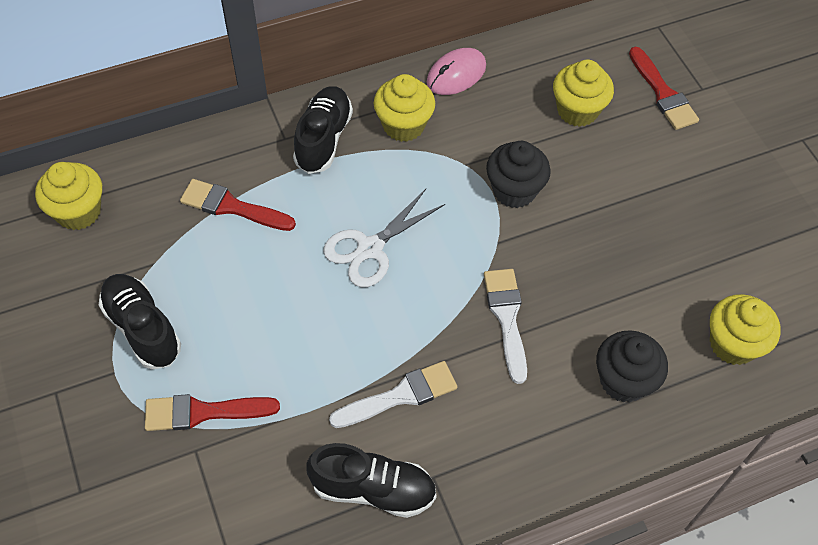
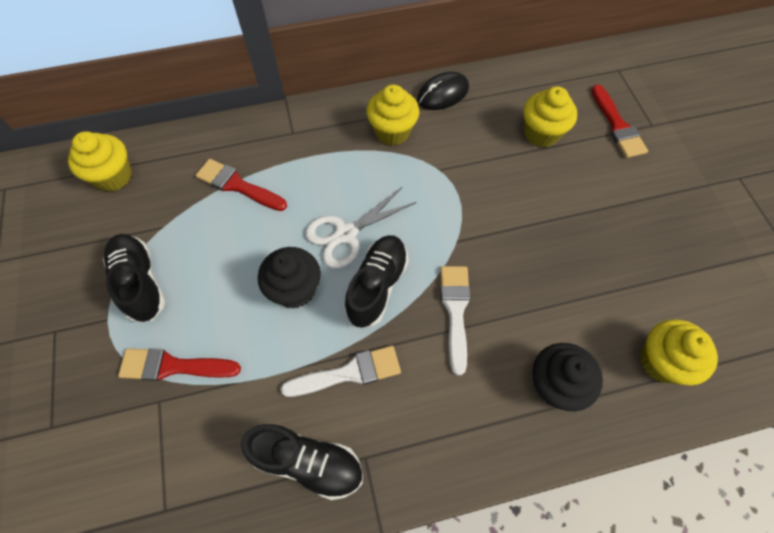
camera: 10 degrees right, 5 degrees up
(323, 139) = (324, 136): black shoe -> black shoe (377, 286)
(456, 74) = (443, 94): pink mouse -> black mouse
(514, 190) = (478, 196): black cupcake -> black cupcake (295, 289)

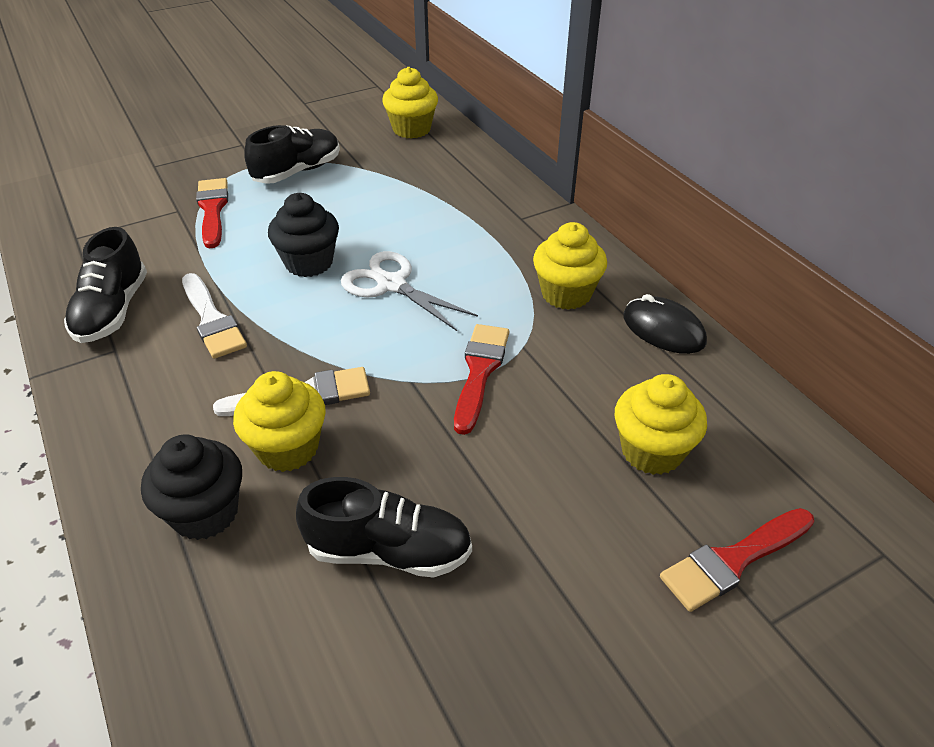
camera: 75 degrees right, 20 degrees down
(238, 185) = (430, 198): red brush -> red brush (480, 372)
(377, 286) = (326, 322): black shoe -> black shoe (388, 551)
(662, 361) = (251, 655): yellow cupcake -> yellow cupcake (288, 448)

